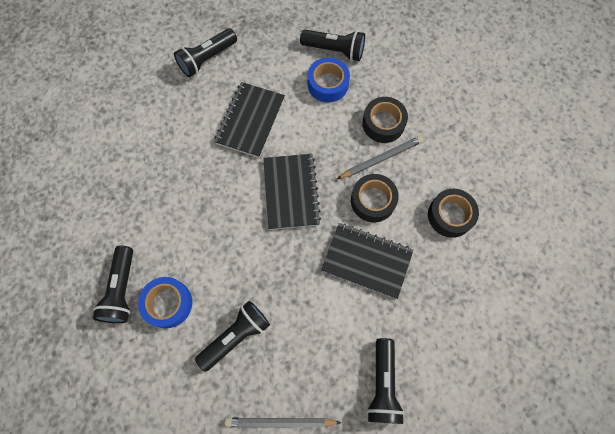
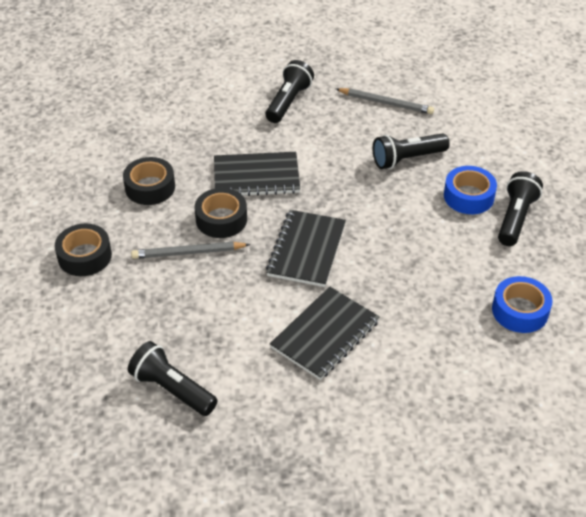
camera: 160 degrees left, 25 degrees down
(207, 59) = (357, 432): black flashlight -> none
(328, 84) = (205, 348): blue tape -> blue tape (520, 311)
(366, 261) = (256, 176): black notebook -> black notebook turned 45 degrees counterclockwise
(383, 123) = (163, 285): black tape -> black tape (84, 256)

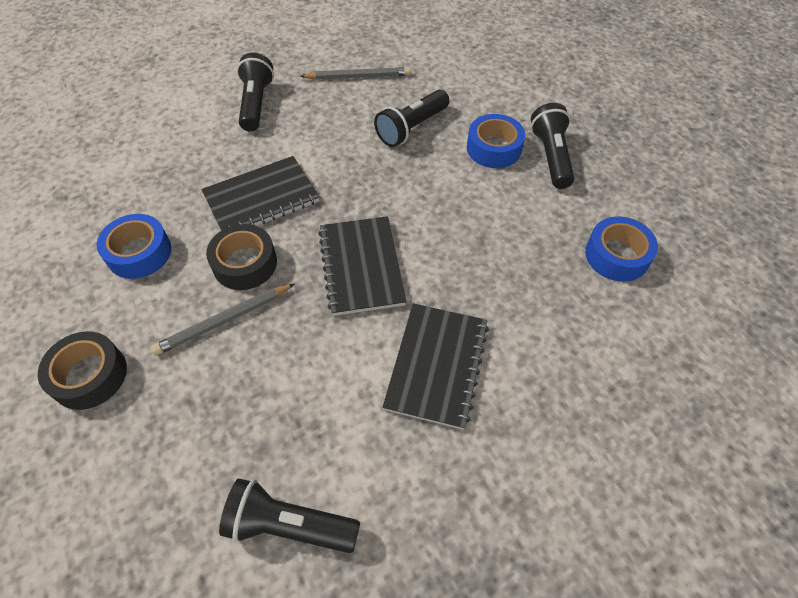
camera: 25 degrees left, 10 degrees up
(150, 187) = (139, 253): black tape -> blue tape

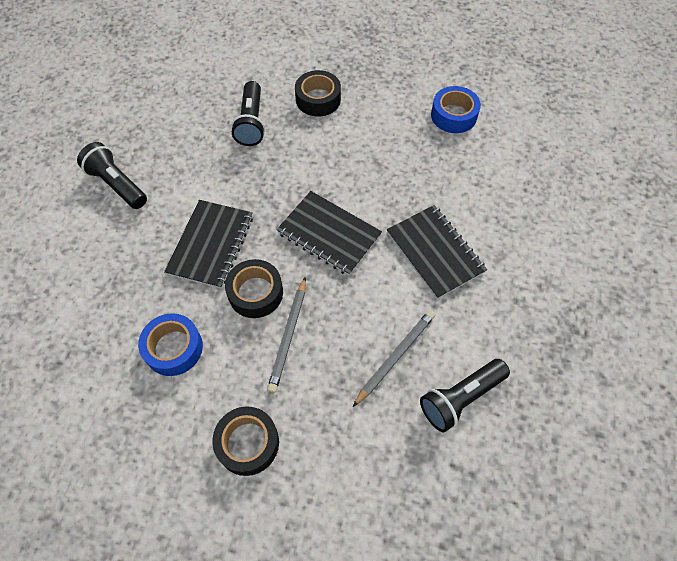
camera: 45 degrees left, 5 degrees up
(358, 77) = (169, 111): grey pencil -> grey pencil (395, 356)
(494, 148) = (318, 99): blue tape -> black tape
(551, 156) = (356, 80): black flashlight -> none

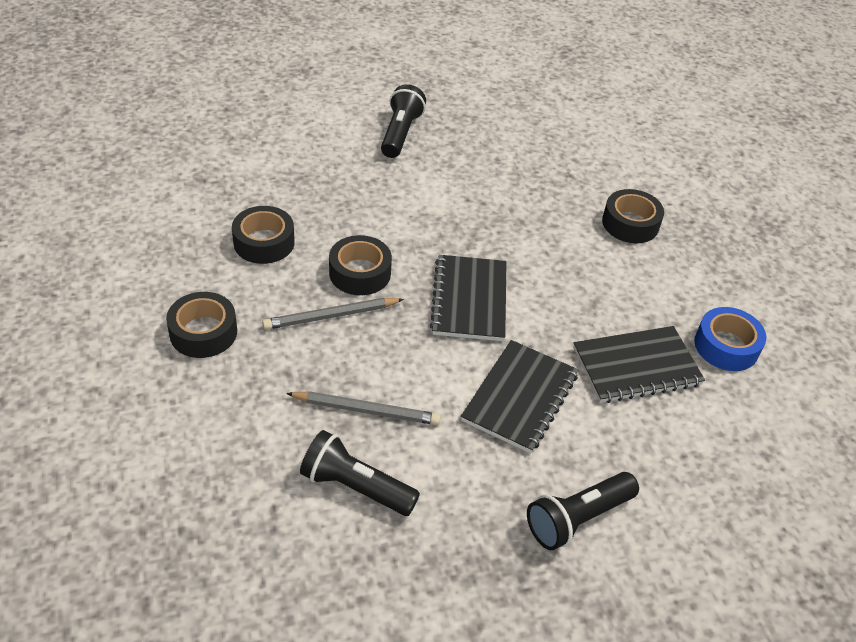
camera: 55 degrees right, 15 degrees down
(173, 348) = (264, 242): blue tape -> black tape
(211, 245) = (387, 220): black notebook -> black notebook (636, 366)
(251, 122) = (551, 188): black flashlight -> black flashlight (578, 519)

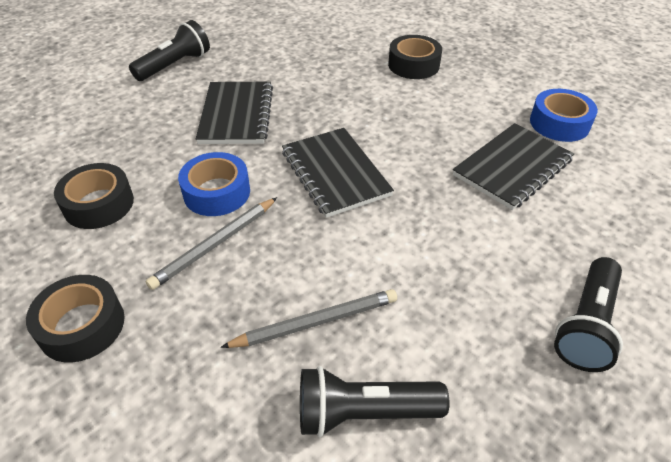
camera: 25 degrees left, 0 degrees up
(360, 273) = (217, 192): black tape -> blue tape
(400, 133) = (175, 65): black flashlight -> black flashlight turned 60 degrees clockwise
(519, 397) = (445, 238): black notebook -> black notebook (236, 115)

